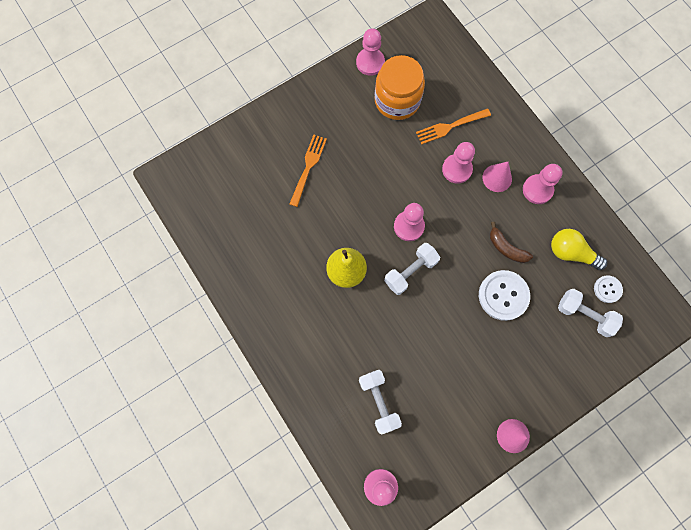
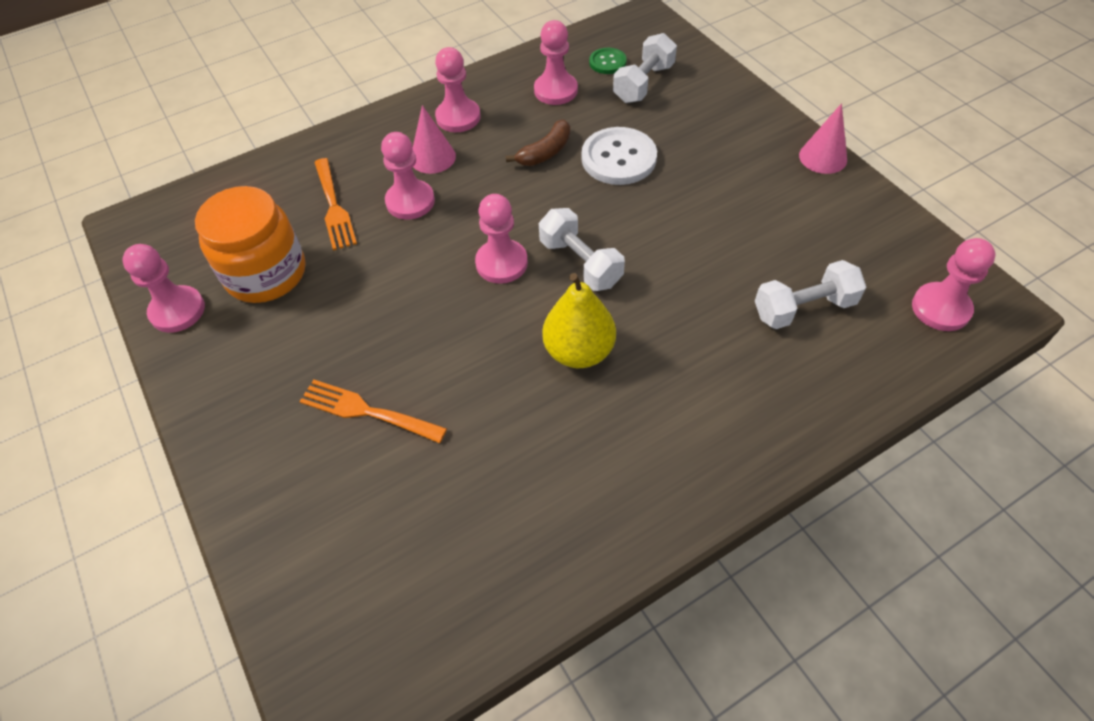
camera: 85 degrees left, 20 degrees down
(571, 253) = (555, 90): yellow light bulb -> pink pawn
(607, 289) = (607, 62): white button -> green button

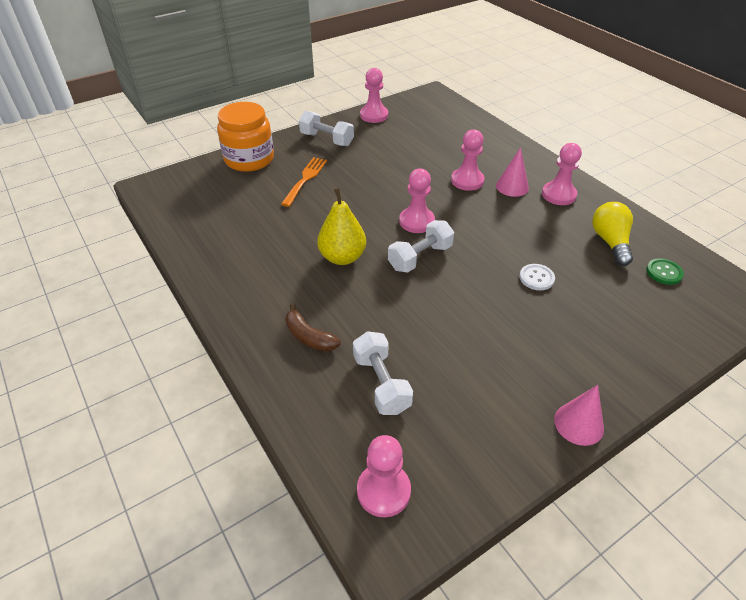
camera: 85 degrees right, 10 degrees down
(266, 273) = (401, 137): orange jar -> orange jar (249, 159)
(334, 207) = (457, 153): orange fork -> none
(545, 152) = (532, 238): brown banana -> brown banana (309, 337)
(555, 90) = (610, 242): pink pawn -> yellow light bulb
(618, 158) = (536, 278): white button -> white button, size x0.55
(643, 83) = (643, 295): white dumbbell -> white dumbbell (327, 139)

